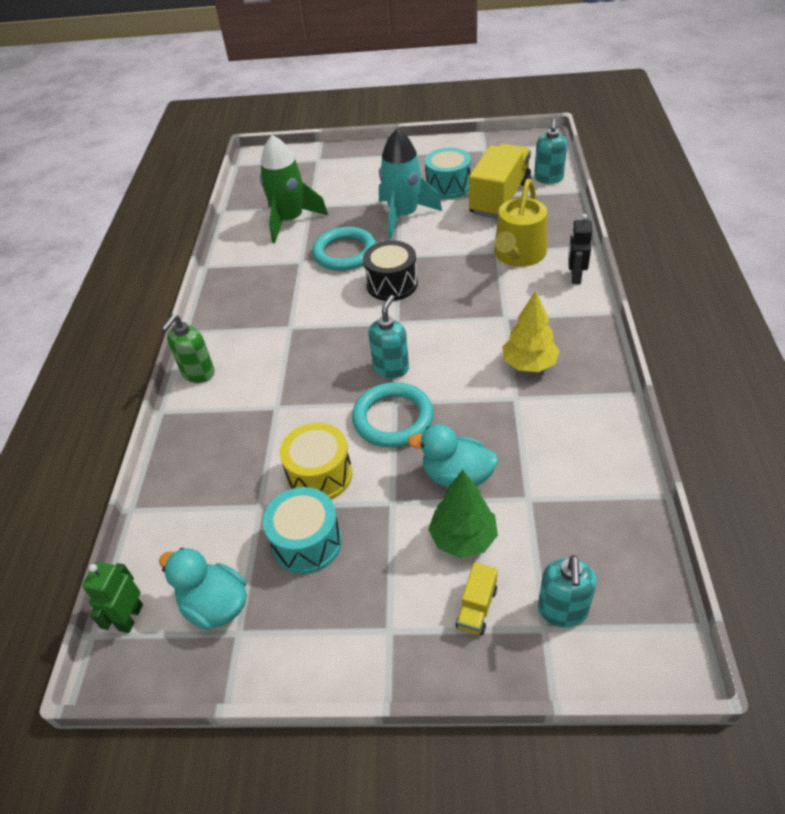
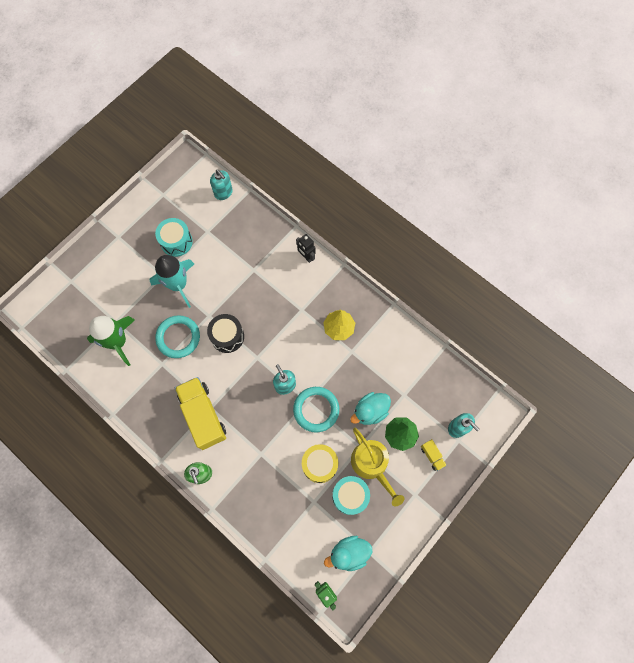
camera: 55 degrees left, 25 degrees up
(499, 198) = (214, 229): yellow truck -> yellow truck (203, 416)
(518, 255) = (266, 264): yellow watering can -> yellow watering can (372, 465)

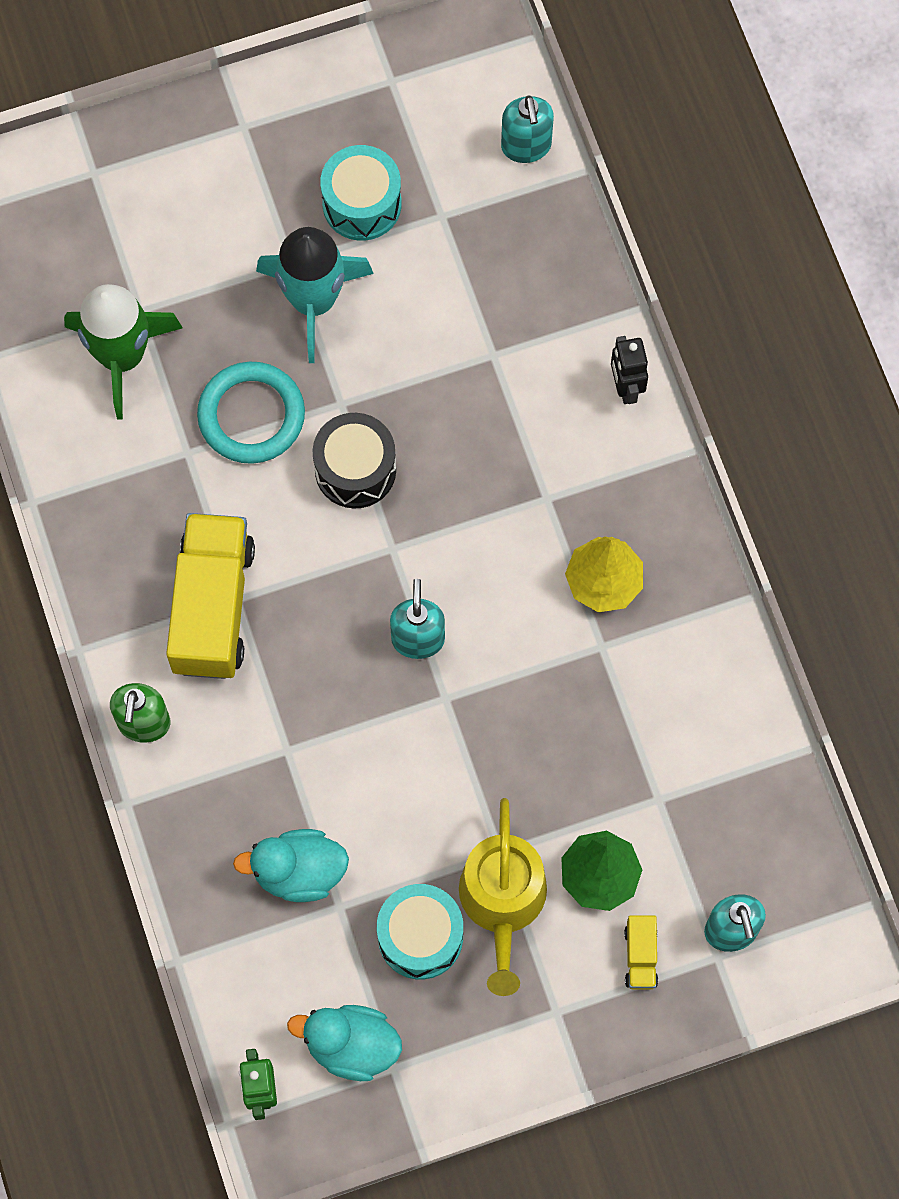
camera: 30 degrees right, 0 degrees up
(316, 409) = (453, 725): turquoise ring -> none
(319, 464) = (394, 840): yellow drum -> none
(370, 411) = (565, 792): turquoise duck -> turquoise duck (299, 872)

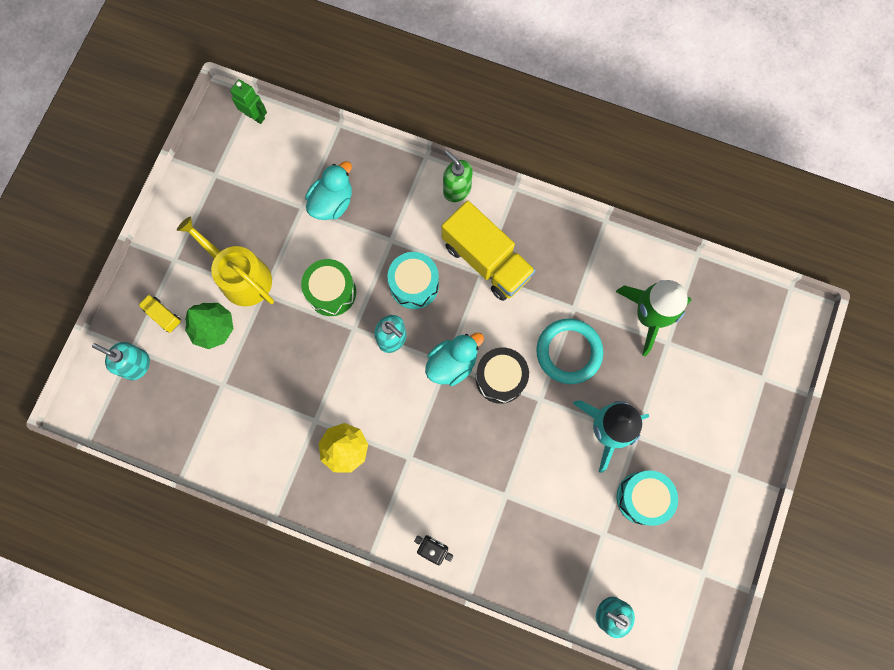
camera: 130 degrees right, 5 degrees up
(351, 1046) = (239, 165): turquoise duck -> turquoise duck (452, 363)
(420, 937) = (258, 230): turquoise drum -> turquoise drum (414, 285)
(422, 766) = (331, 292): none -> green drum

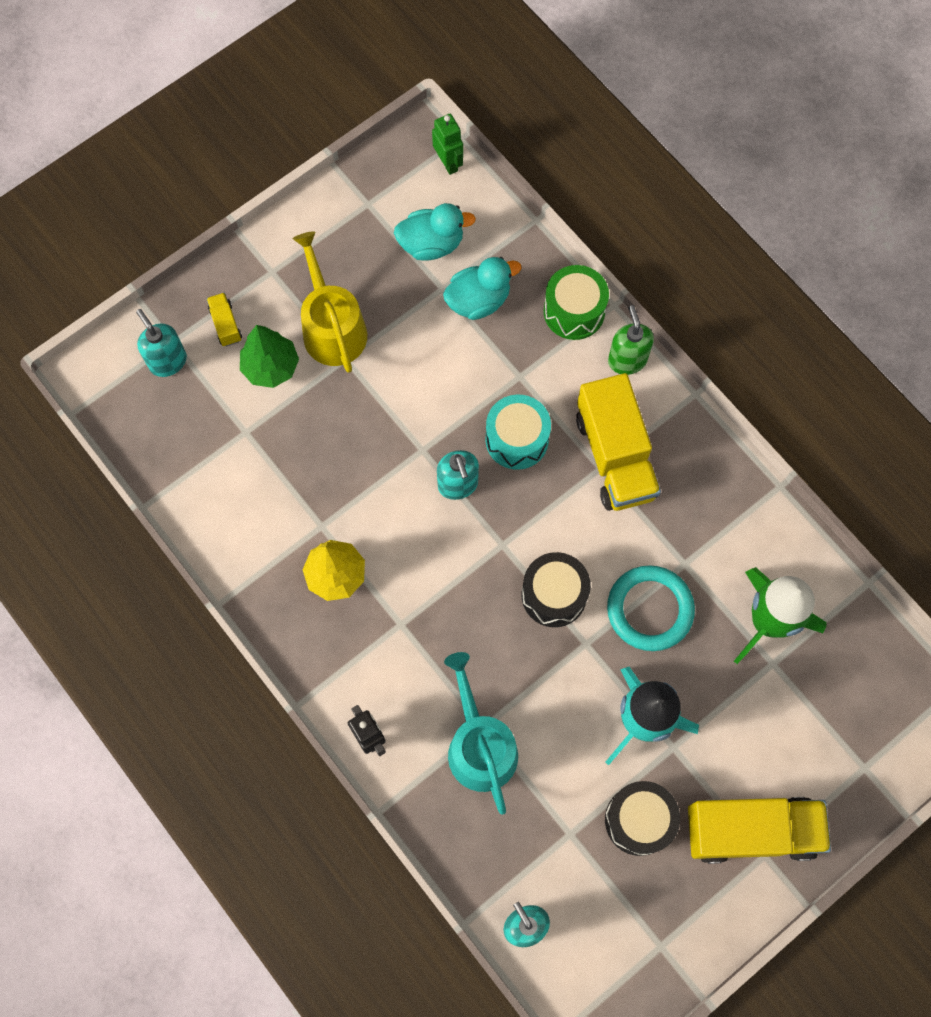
camera: 30 degrees right, 5 degrees down
(331, 292) = (420, 397): green drum -> green drum (574, 311)
(452, 363) = (509, 548): turquoise duck -> turquoise duck (431, 244)
(510, 509) = (479, 745): none -> turquoise watering can
(642, 498) = (639, 820): turquoise drum -> black drum
(716, 462) = (751, 831): none -> yellow truck

